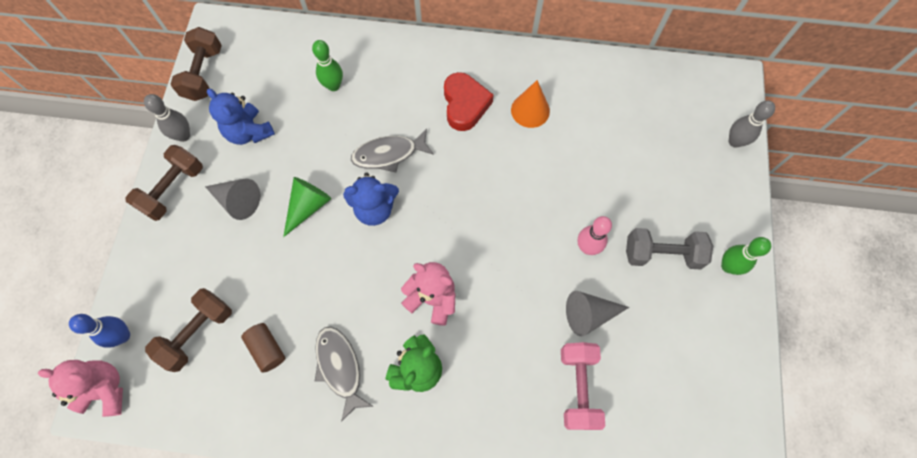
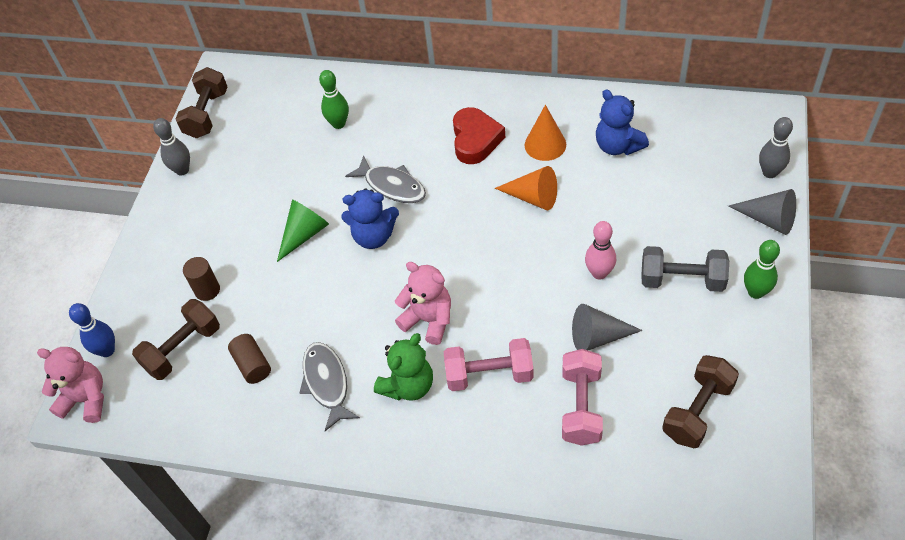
camera: 10 degrees right, 15 degrees down
(173, 189) = (168, 218): brown dumbbell -> brown dumbbell (697, 411)
(217, 268) = (207, 290): none -> brown cylinder
(237, 201) = (232, 229): grey cone -> grey cone (768, 219)
(249, 132) = (249, 166): blue teddy bear -> blue teddy bear (618, 146)
(389, 154) = (392, 186): grey fish -> grey fish turned 135 degrees counterclockwise
(492, 355) = (489, 374): none -> pink dumbbell
(522, 167) = (533, 197): none -> orange cone

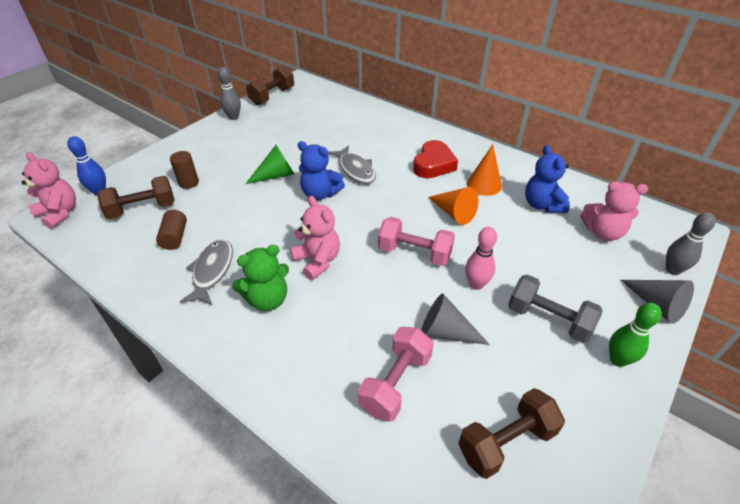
camera: 20 degrees right, 10 degrees down
(338, 124) = (347, 126): green bowling pin -> none
(489, 374) = (335, 320): pink dumbbell -> pink dumbbell (414, 253)
(691, 156) = (603, 232): none -> pink teddy bear

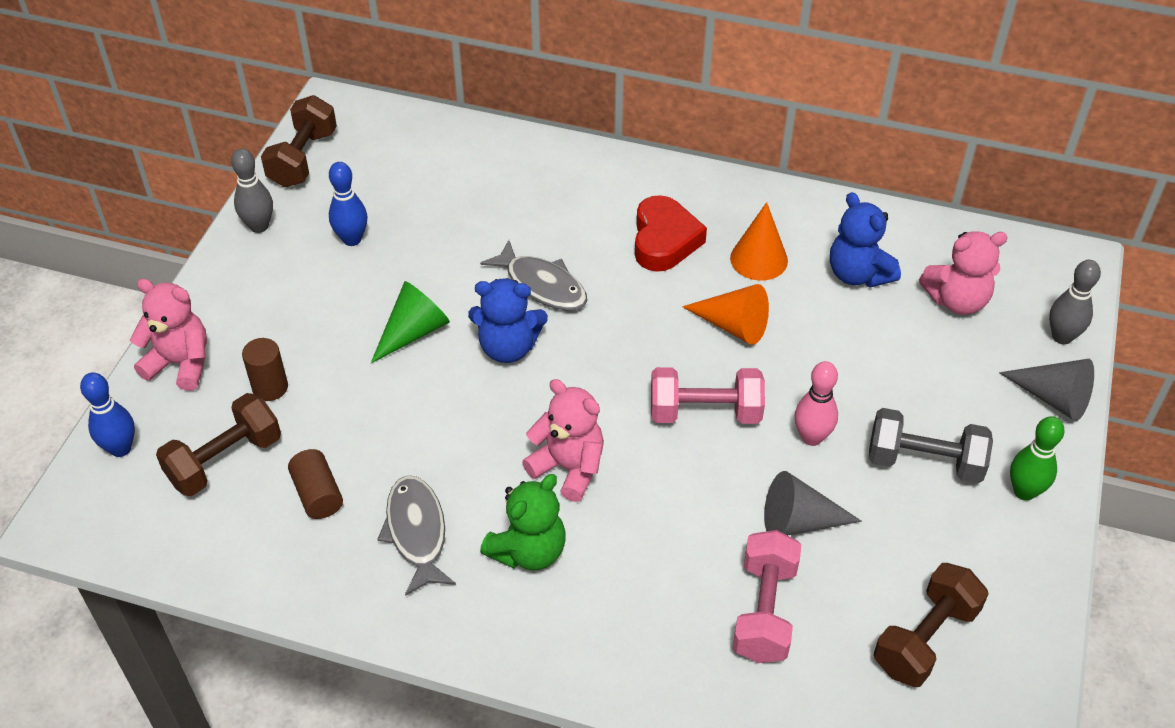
camera: 20 degrees left, 5 degrees up
(59, 213) = (82, 509): pink teddy bear -> pink teddy bear (180, 363)
(272, 131) = (352, 239): none -> blue bowling pin

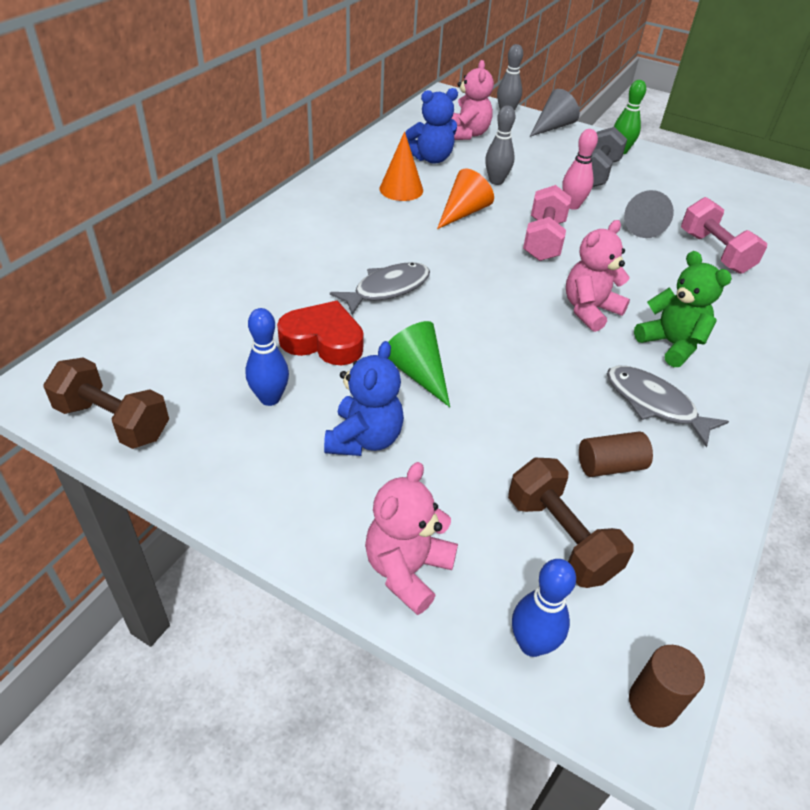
camera: 80 degrees left, 5 degrees down
(259, 226) = (207, 473): grey bowling pin -> grey bowling pin (496, 181)
(270, 387) = (464, 488): brown cylinder -> brown cylinder (653, 703)
(417, 532) = (654, 404): grey fish -> grey fish turned 45 degrees clockwise
(508, 347) = (454, 319): blue teddy bear -> blue teddy bear (364, 439)
(664, 240) = (363, 222): red heart -> red heart (323, 341)
(764, 611) = (715, 252): pink dumbbell -> pink dumbbell turned 45 degrees clockwise
(925, 639) = (727, 204): brown dumbbell -> none

